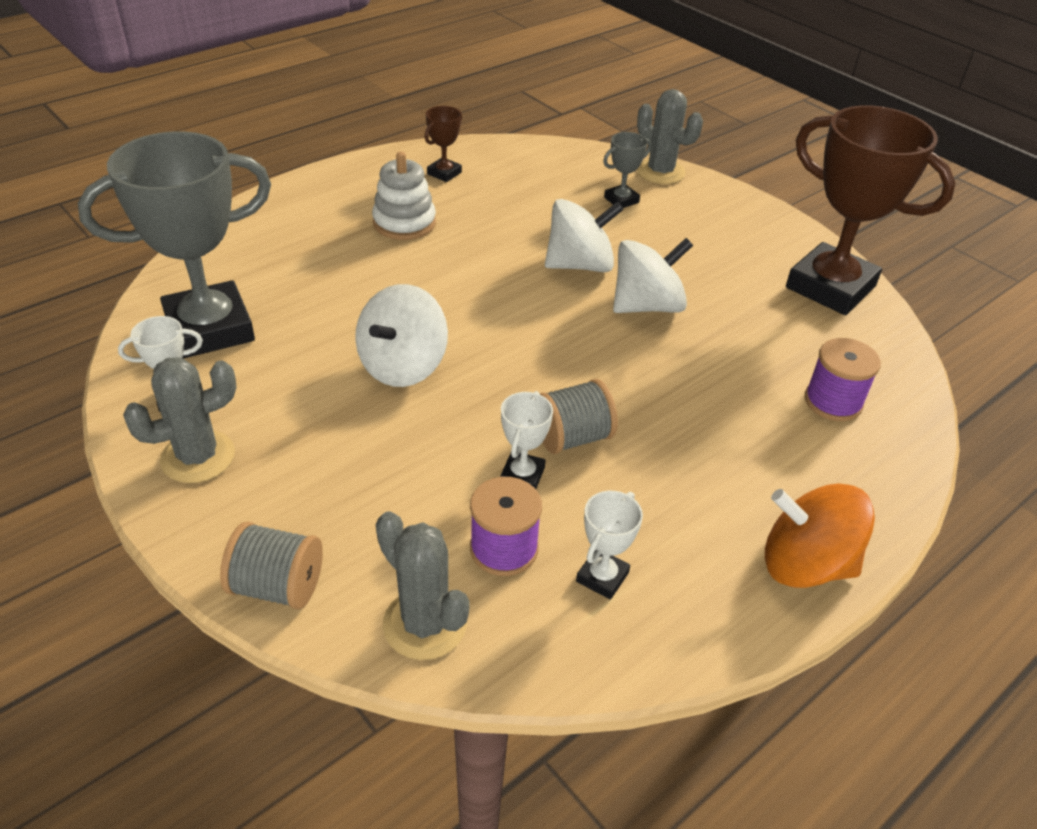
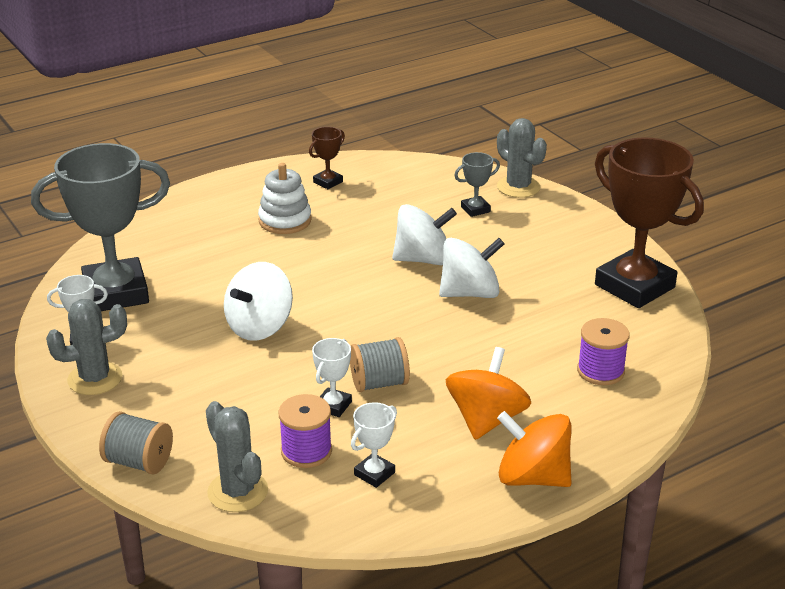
camera: 10 degrees right, 10 degrees down
(720, 481) = (486, 419): none -> orange spinning top

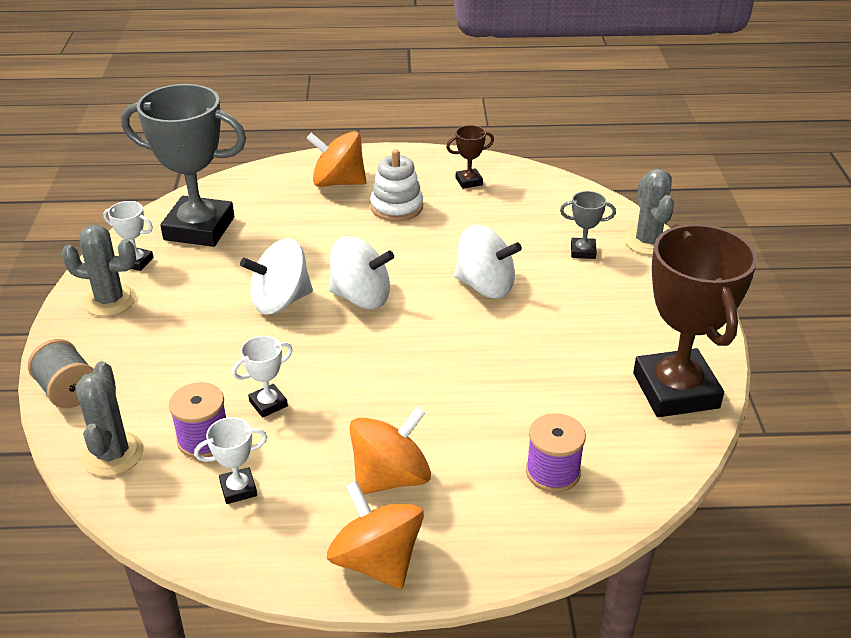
camera: 30 degrees right, 5 degrees up
(209, 216) = (338, 182): none -> orange spinning top
(379, 383) = (328, 397): grey spool -> none
(470, 293) = (498, 337): white spinning top -> white spinning top (361, 297)

